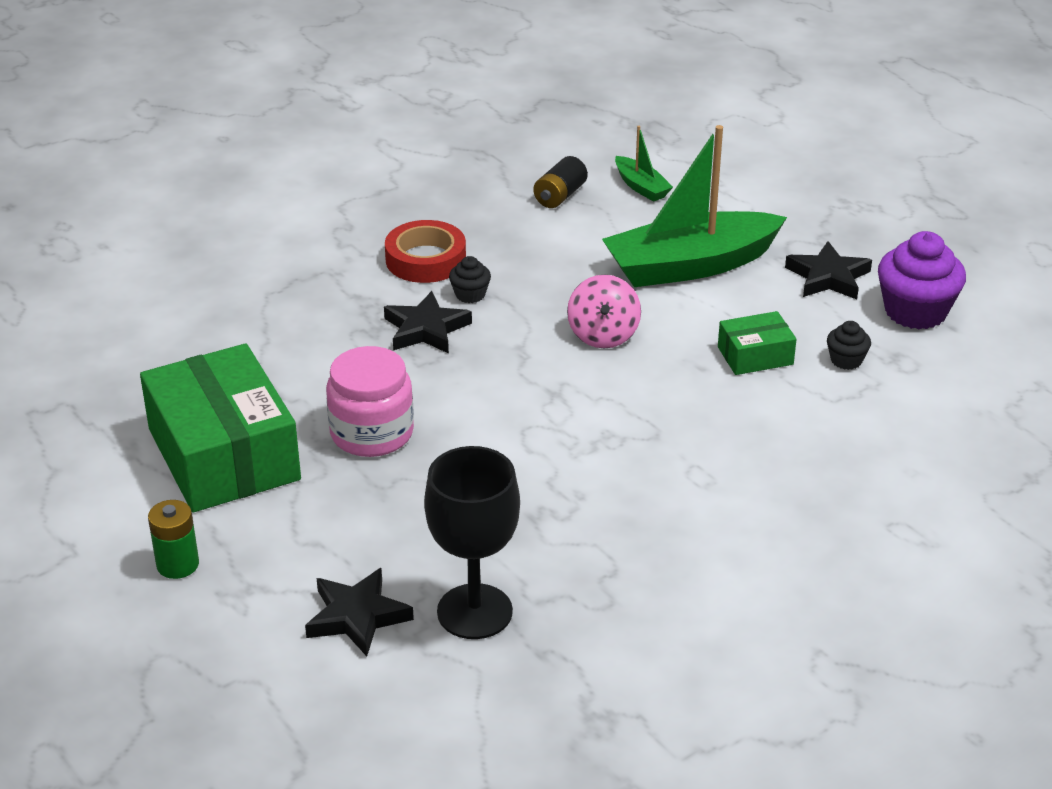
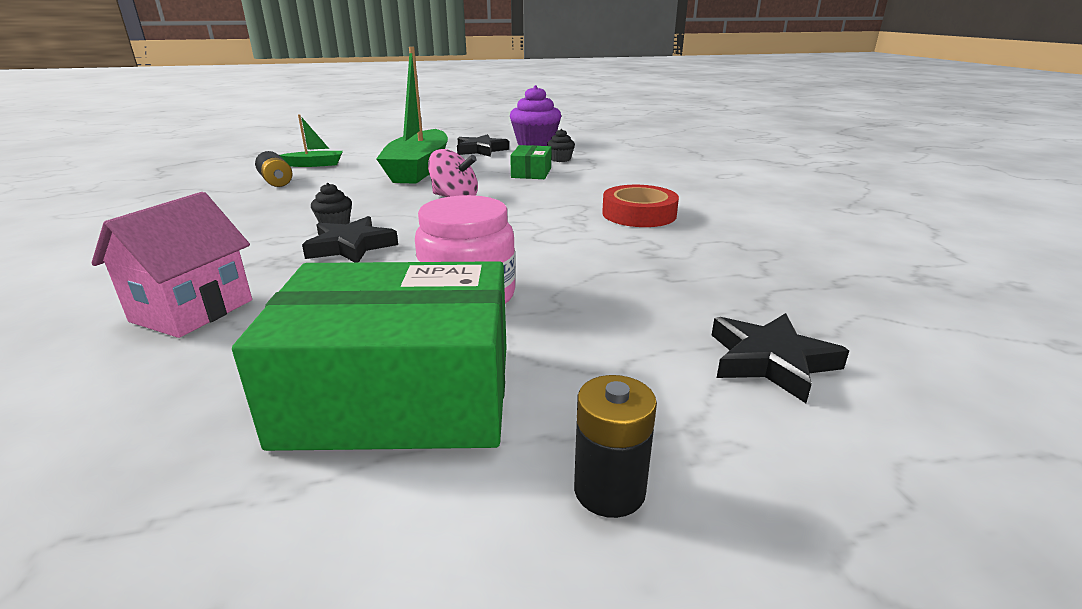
camera: 65 degrees left, 10 degrees down
(177, 564) = (609, 490): green battery -> black battery
(270, 316) = (192, 311): none -> pink house
(425, 259) = (257, 229): red tape -> red tape (639, 214)
(474, 612) = (775, 300): black goblet -> none

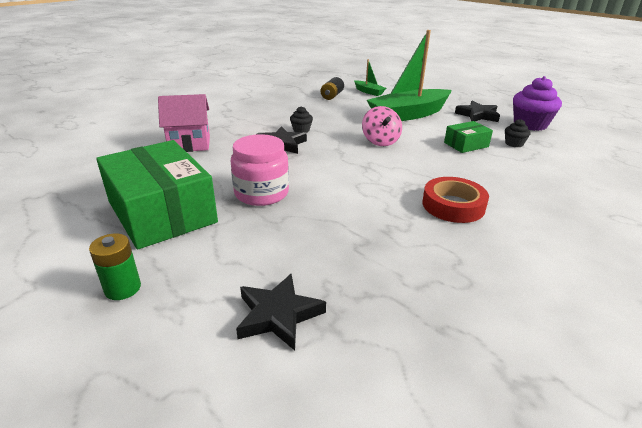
camera: 55 degrees right, 5 degrees up
(609, 490) = (123, 288): black battery -> green battery

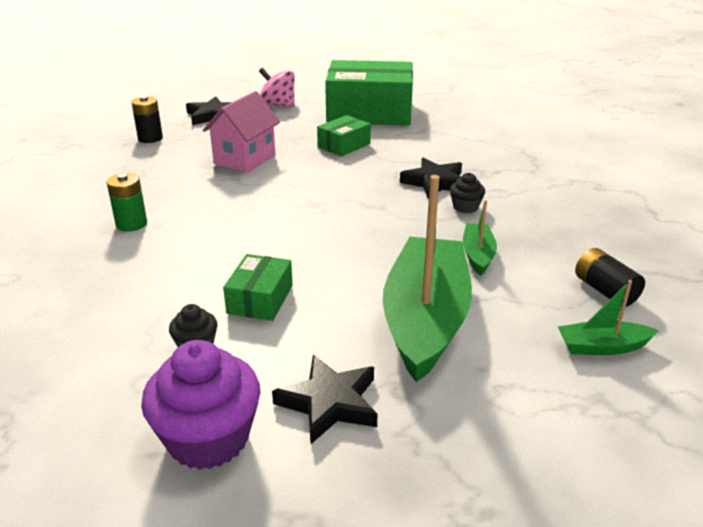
camera: 130 degrees right, 0 degrees up
(123, 288) = (300, 93): green battery -> green battery (131, 224)
(189, 144) = (493, 143): pink house -> pink house (244, 159)
(261, 193) = (344, 145): pink jar -> green box
(345, 117) = (478, 255): none -> green boat
(380, 141) = (362, 241): pink spinning top -> pink spinning top (278, 105)
(400, 319) = (150, 138): none -> black battery
(453, 205) = (186, 208): red tape -> none

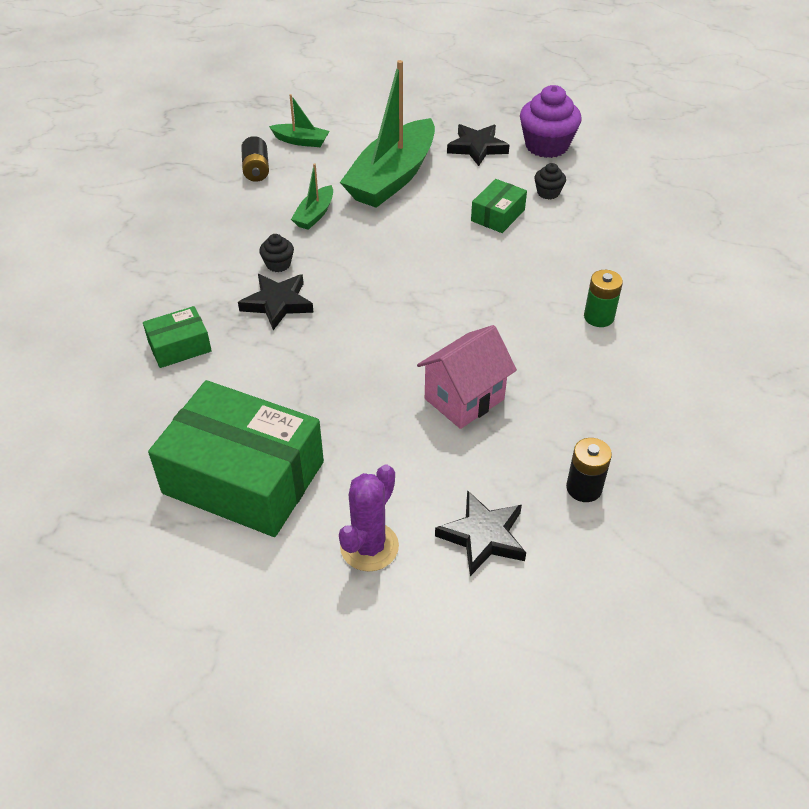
camera: 160 degrees left, 15 degrees up
(278, 105) = (369, 547): pink spinning top -> purple cactus
(344, 145) = (331, 398): green box -> green box (179, 346)

